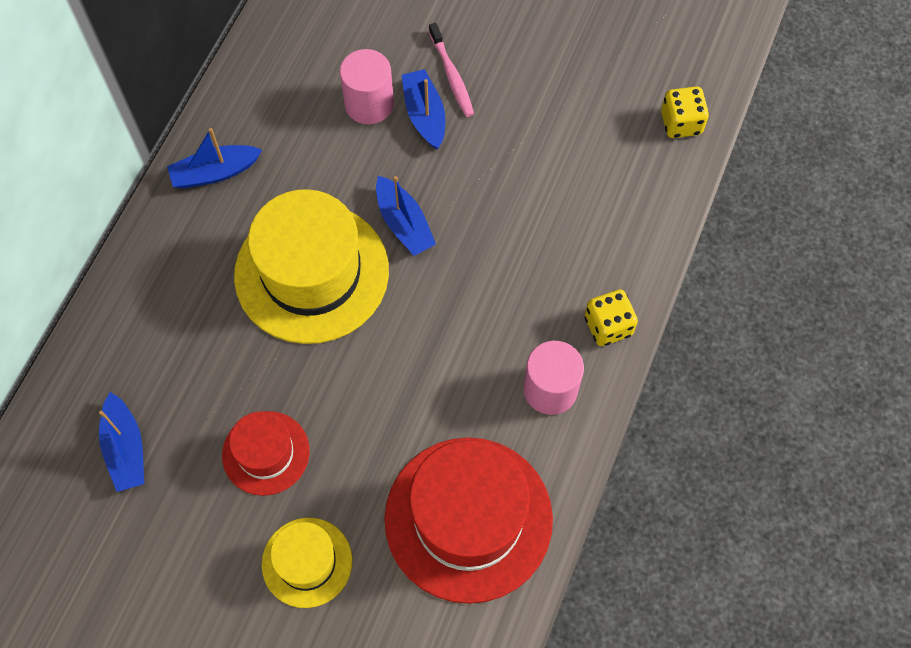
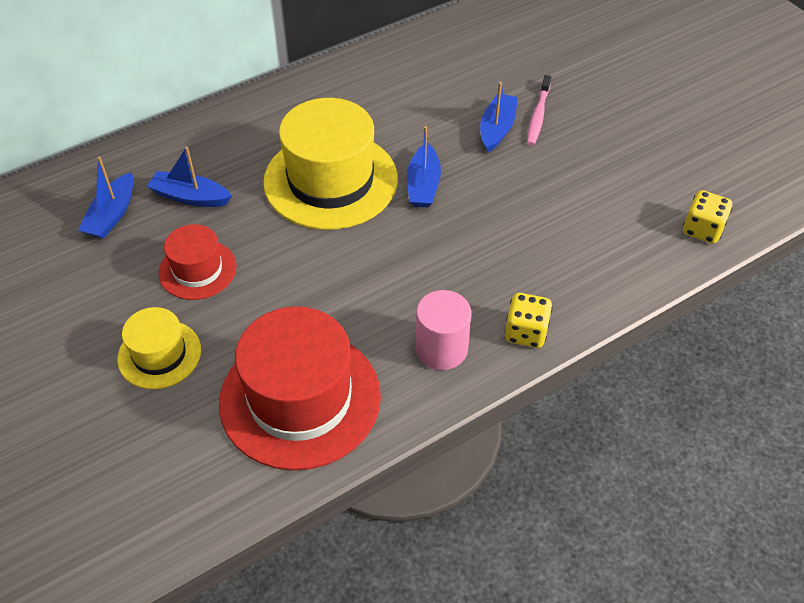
camera: 35 degrees right, 15 degrees down
(215, 173) = (320, 93): blue boat -> blue boat (190, 197)
(369, 104) = (462, 104): pink cylinder -> none

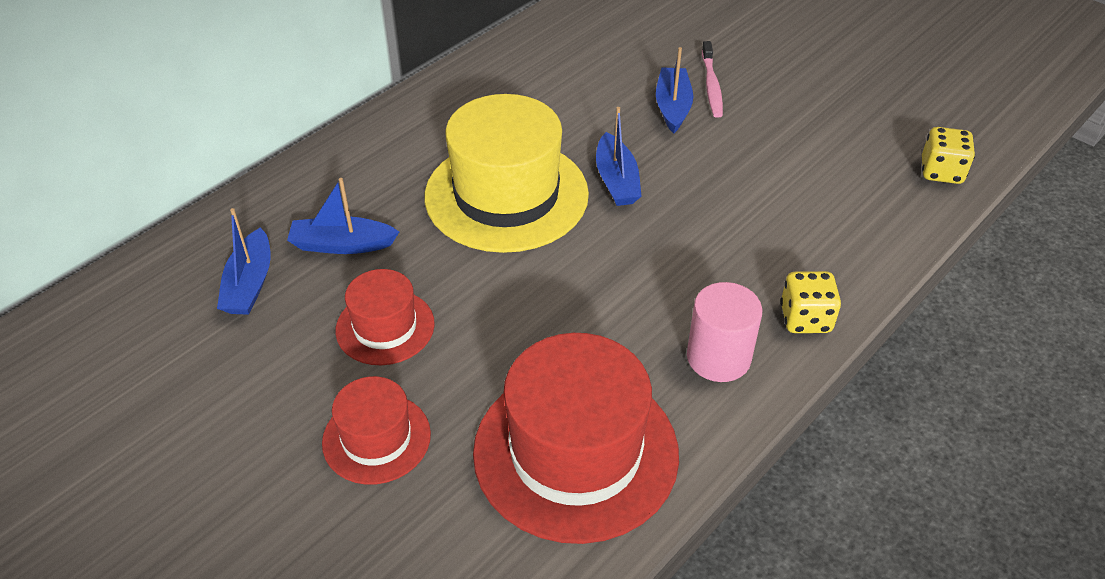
camera: 15 degrees left, 5 degrees down
(159, 354) = (376, 438): yellow hat -> red hat

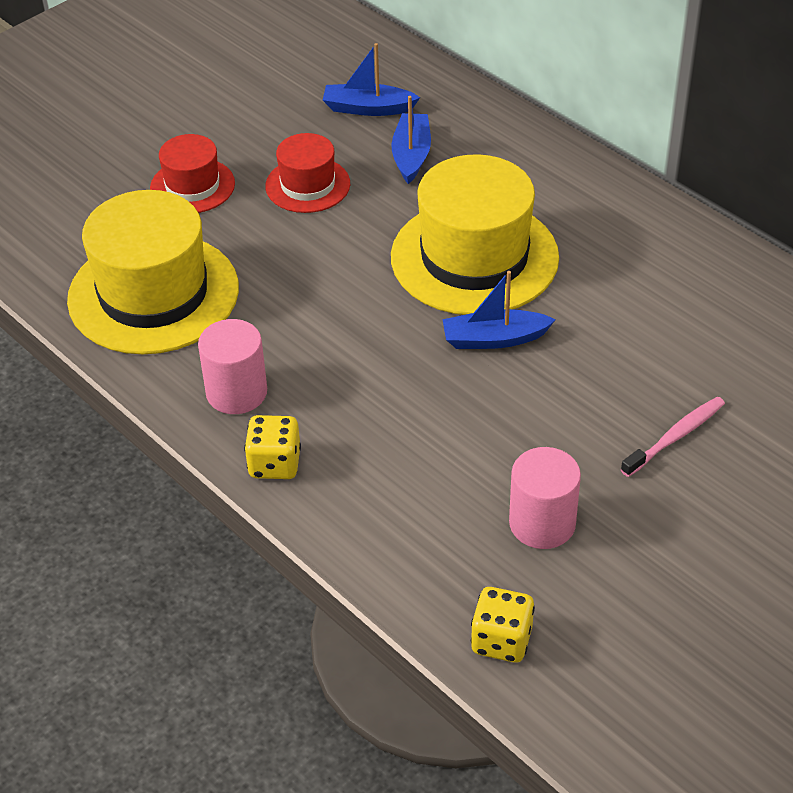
camera: 95 degrees right, 0 degrees up
(575, 452) = (153, 294): red hat -> yellow hat
(672, 107) = (629, 396): blue boat -> none
(711, 85) = (675, 437): pink toothbrush -> pink toothbrush turned 135 degrees clockwise
(820, 152) = (542, 523): none -> pink cylinder

